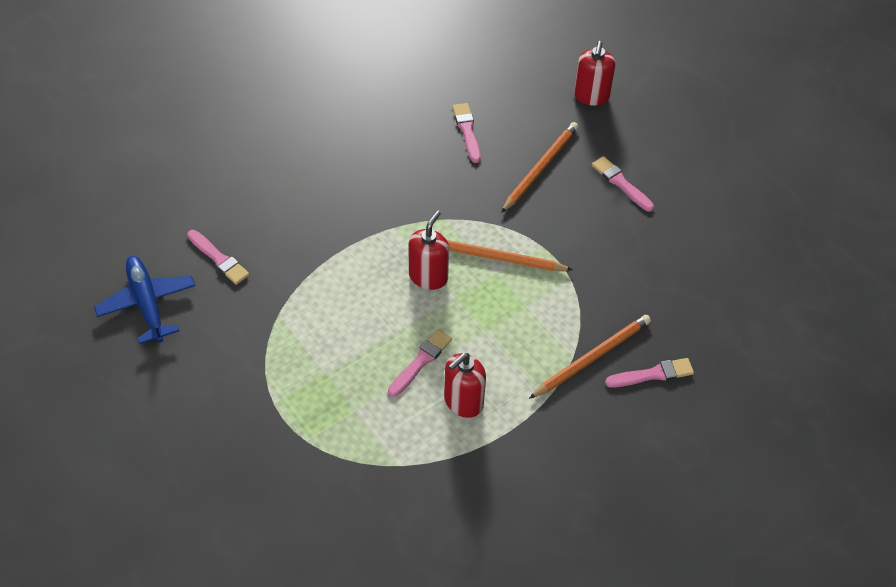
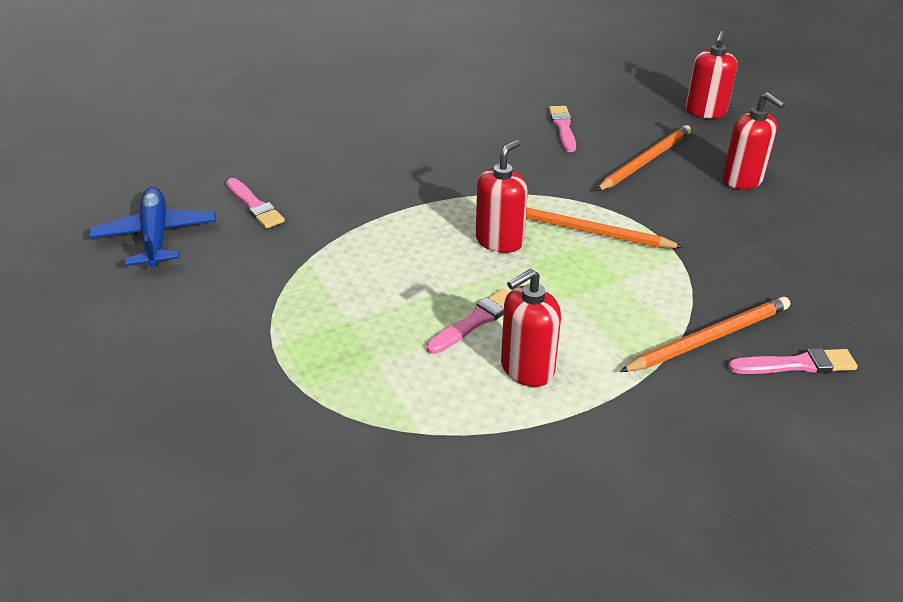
camera: 10 degrees right, 15 degrees down
(621, 183) = (742, 180): pink brush -> red soap dispenser

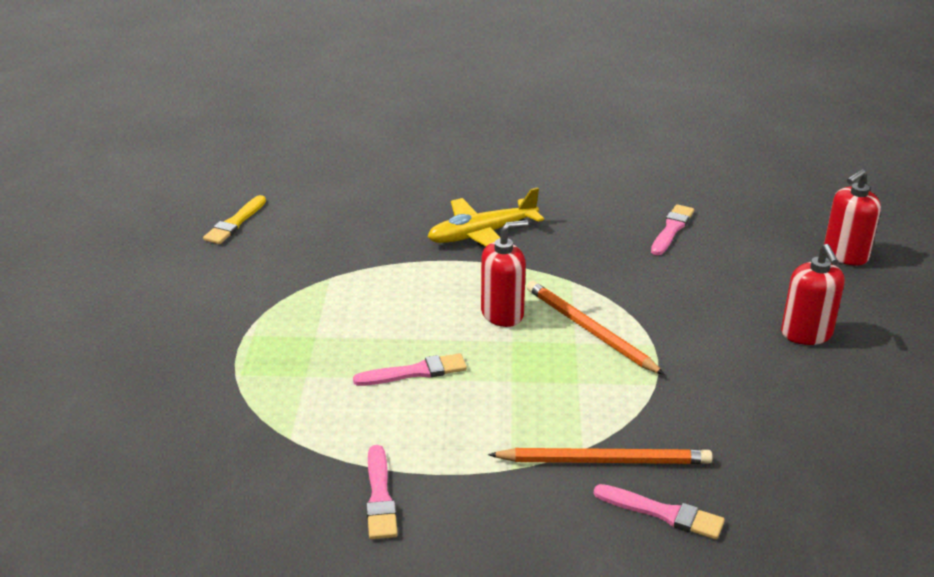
camera: 30 degrees right, 5 degrees down
(156, 237) = (235, 223): blue plane -> yellow brush
(254, 206) = (329, 220): pink brush -> pink brush (380, 497)
(412, 177) = (482, 234): none -> yellow plane
(527, 369) = (418, 424): red soap dispenser -> none
(645, 161) = (721, 285): orange pencil -> none

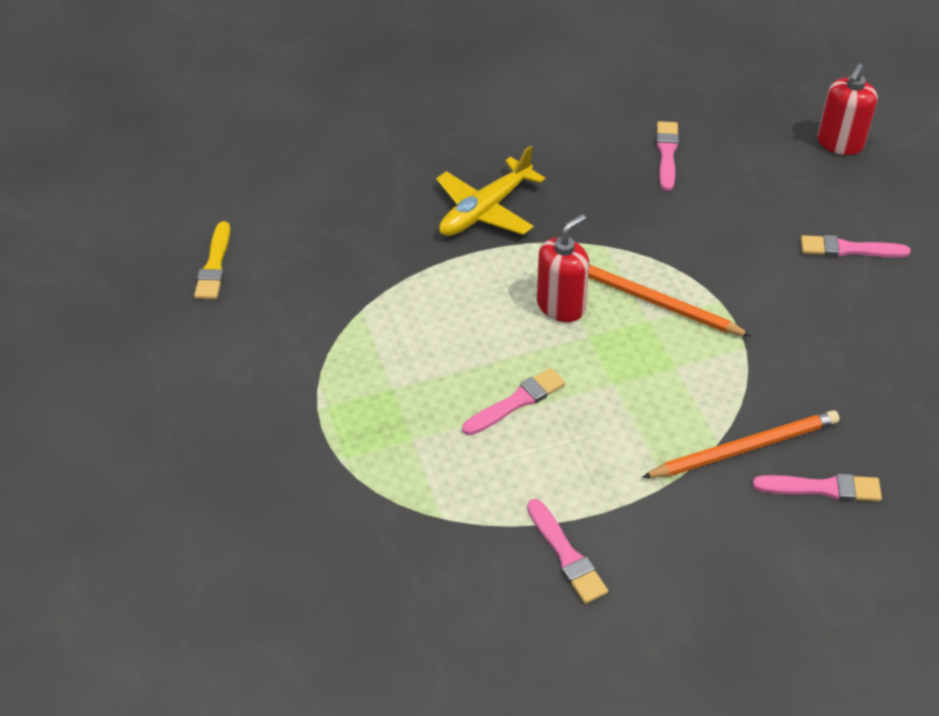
camera: 20 degrees left, 15 degrees up
(806, 334) = (849, 249): red soap dispenser -> pink brush

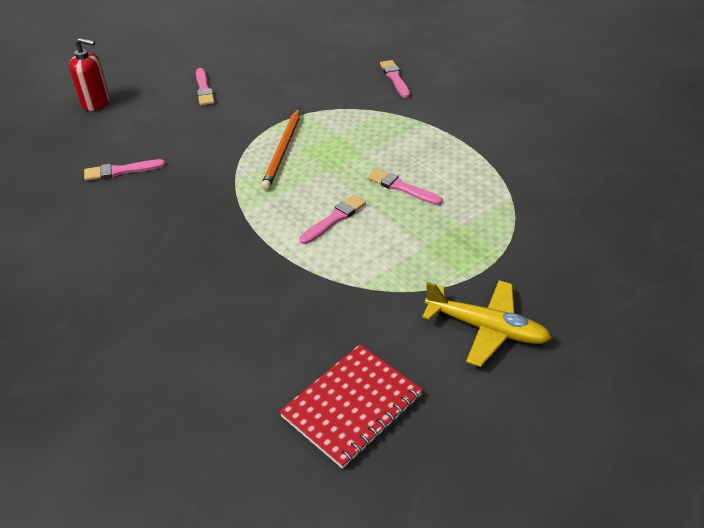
camera: 110 degrees left, 5 degrees down
(214, 265) = (352, 406): yellow brush -> red notebook
(486, 210) = (214, 247): yellow plane -> yellow plane (486, 328)
(561, 306) = (305, 187): red soap dispenser -> none
(566, 555) = (498, 146): pink brush -> pink brush (334, 219)
(744, 448) = (384, 103): orange pencil -> none

